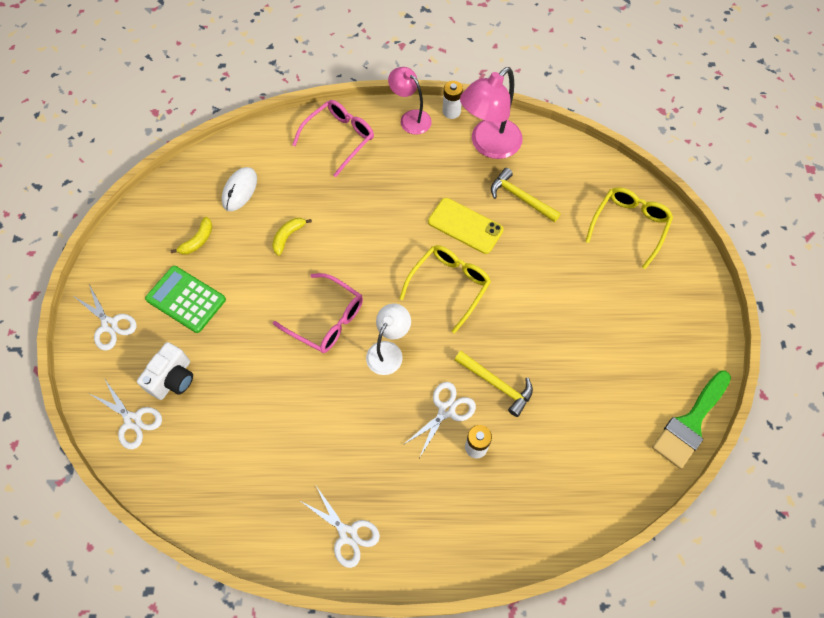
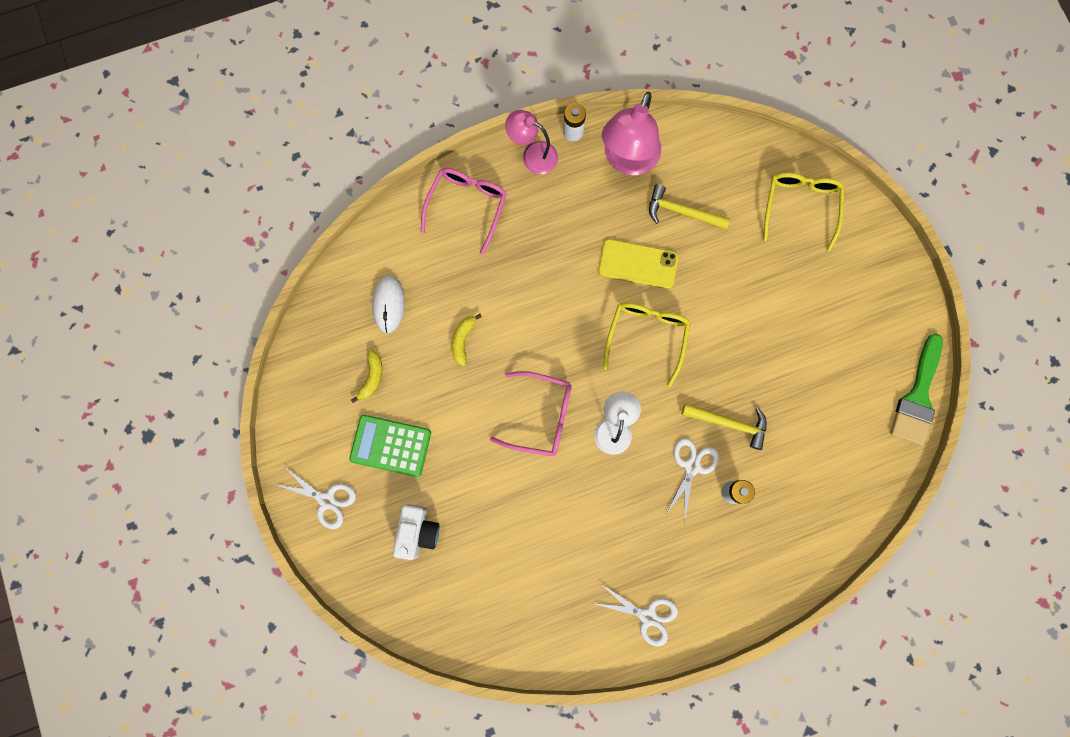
camera: 20 degrees left, 15 degrees up
(133, 421) = (399, 587): white scissors -> none

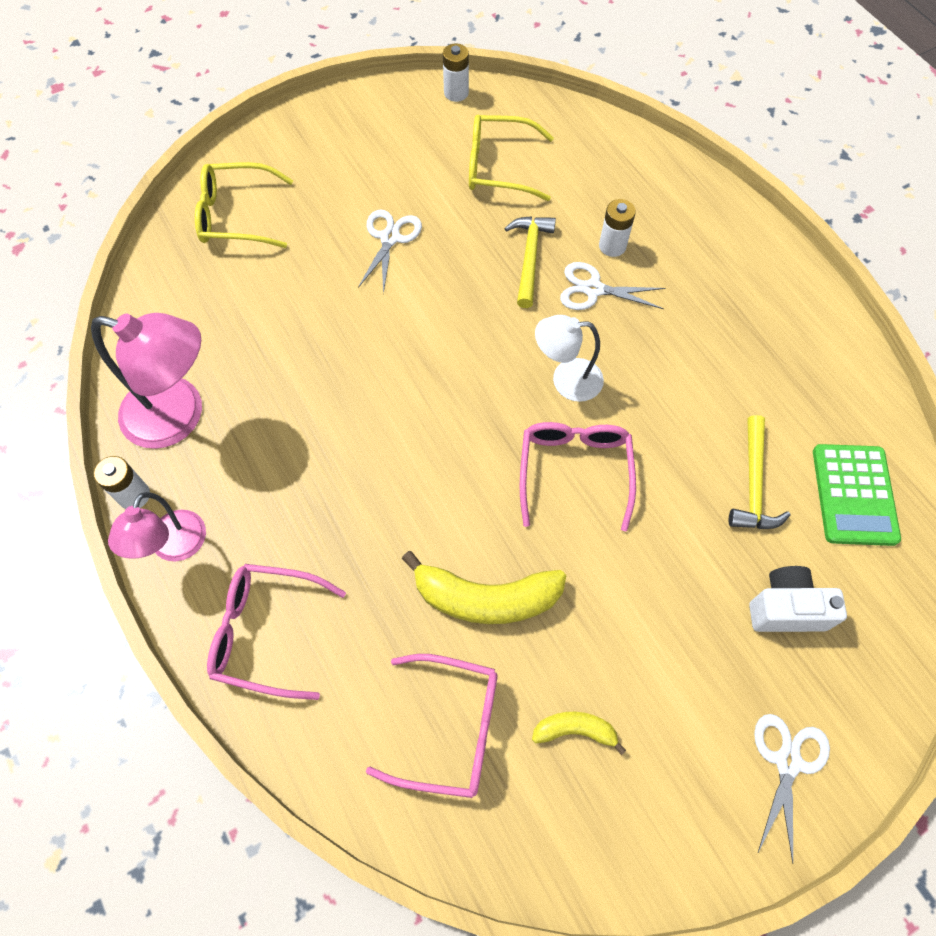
camera: 100 degrees left, 15 degrees down
(388, 304) = (449, 728): white mouse -> pink glasses
(391, 445) = (674, 676): green calculator -> green calculator (854, 495)
(463, 340) = (486, 598): yellow banana -> yellow banana, size x1.90
(638, 264) = (335, 383): yellow phone -> none
(646, 337) = (436, 359): yellow glasses -> yellow glasses (499, 167)
(648, 616) = (788, 312): white scissors -> white scissors (390, 238)
(681, 212) = (253, 341): yellow hammer -> yellow hammer (753, 484)
(917, 396) = (456, 93): green brush -> white battery

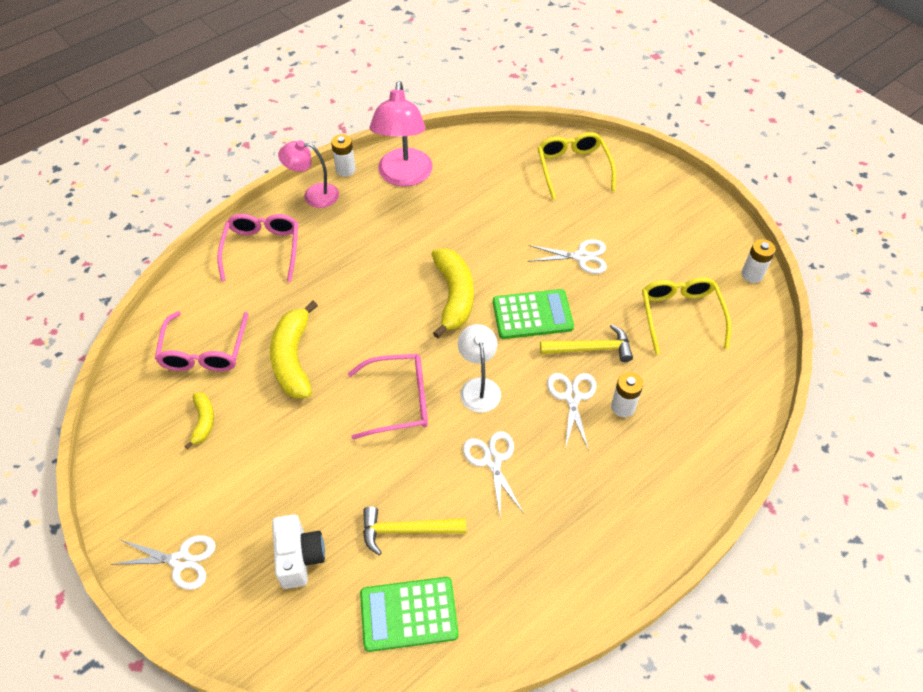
camera: 80 degrees right, 10 degrees down
(420, 385) = (454, 296): none -> yellow banana
(468, 305) = (532, 315): none -> green calculator
(668, 382) = (492, 460): none -> white scissors

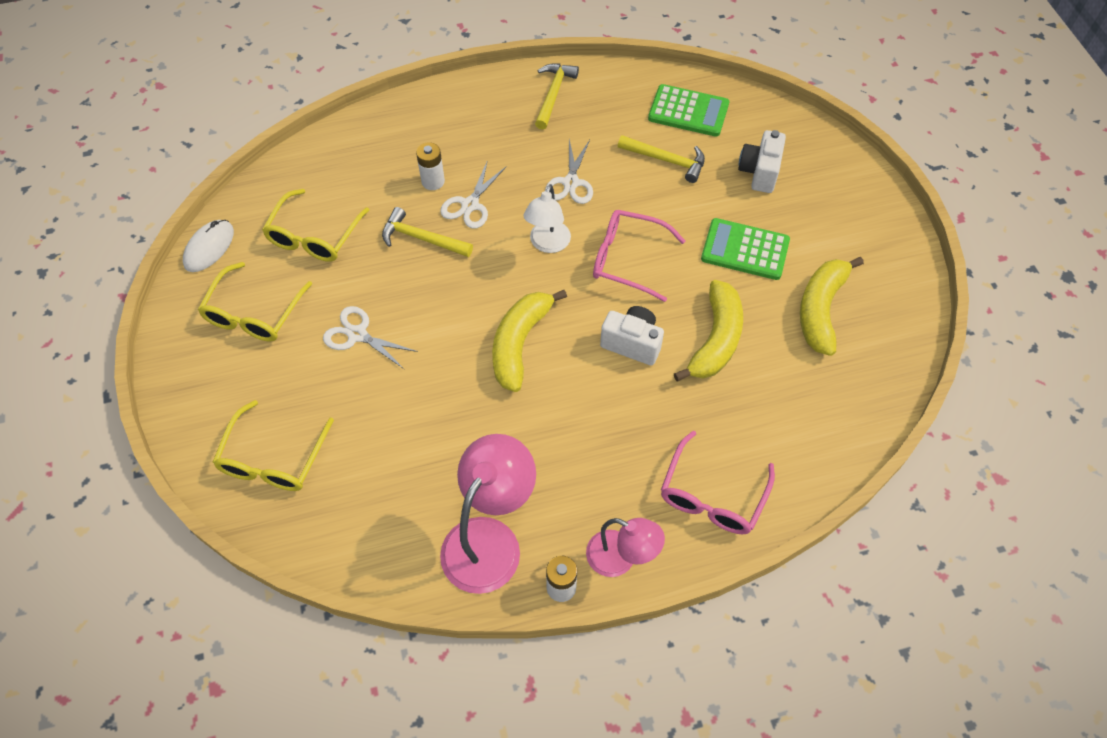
camera: 155 degrees left, 5 degrees up
(181, 561) = (857, 203): white scissors -> none
(203, 421) = (821, 310): yellow banana -> yellow banana, size x1.90
(204, 351) = (808, 384): pink glasses -> none
(363, 330) = (632, 343): none -> white camera
(532, 315) = (453, 292): green calculator -> green calculator (745, 250)
(574, 570) = (553, 94): none -> yellow hammer
(669, 243) = (254, 313): none -> yellow glasses
(752, 274) = (209, 247): white battery -> white mouse

